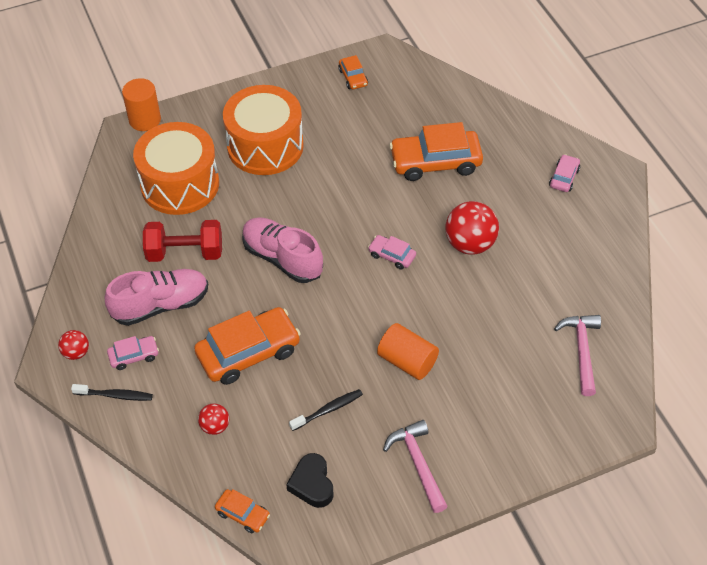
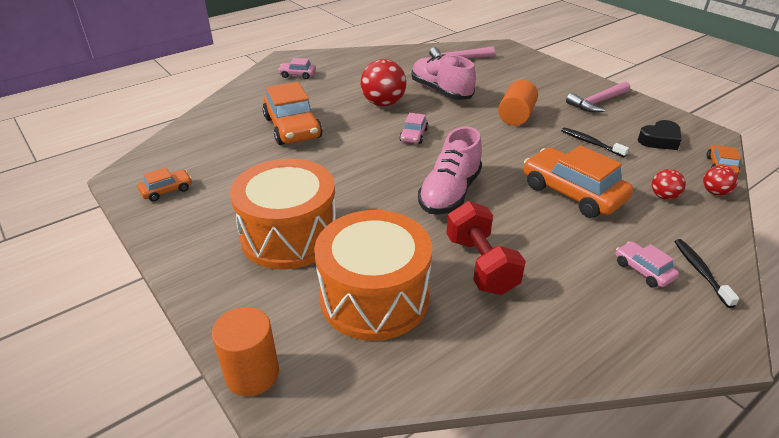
camera: 105 degrees left, 15 degrees down
(76, 353) = (683, 323): red ball -> red ball (714, 192)
(160, 305) = (565, 266): pink shoe -> pink shoe (441, 91)

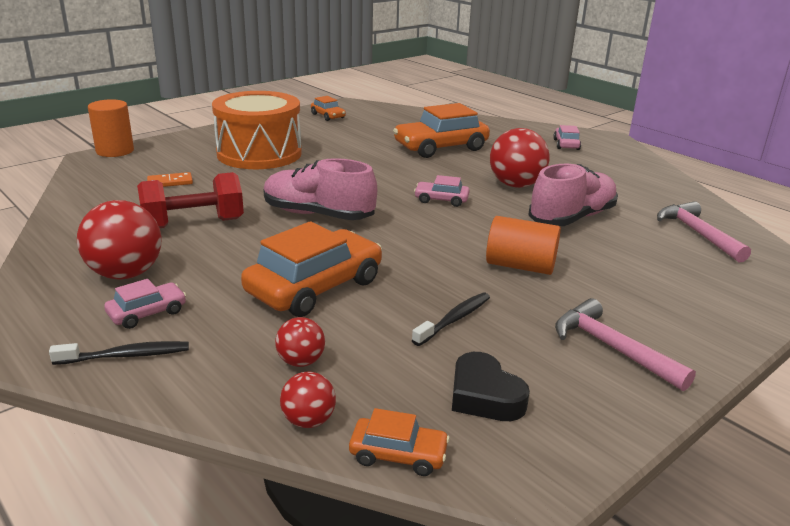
camera: 85 degrees right, 10 degrees down
(374, 297) = (170, 182): orange drum -> orange domino
(589, 294) = (125, 274): none -> red ball

